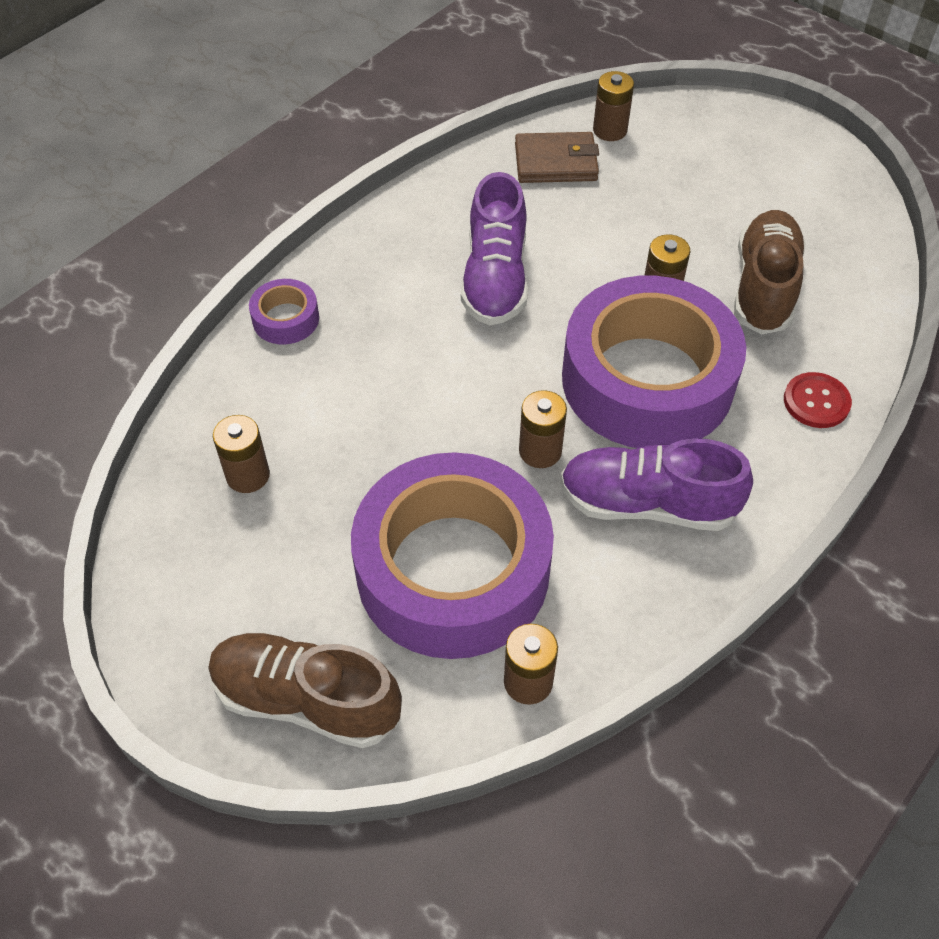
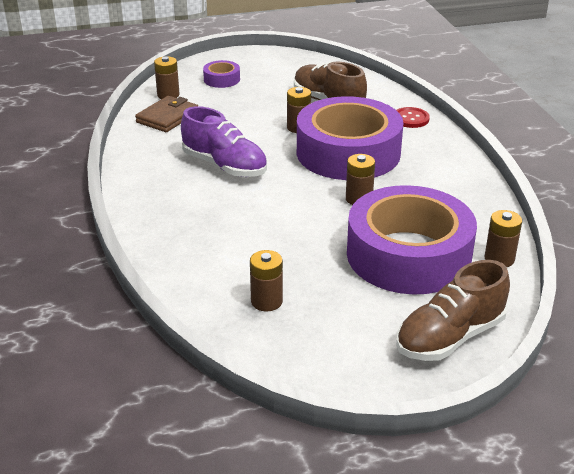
camera: 55 degrees left, 20 degrees down
(286, 319) = (161, 243): purple tape -> purple tape (221, 79)
(647, 504) = (424, 183): purple shoe -> none

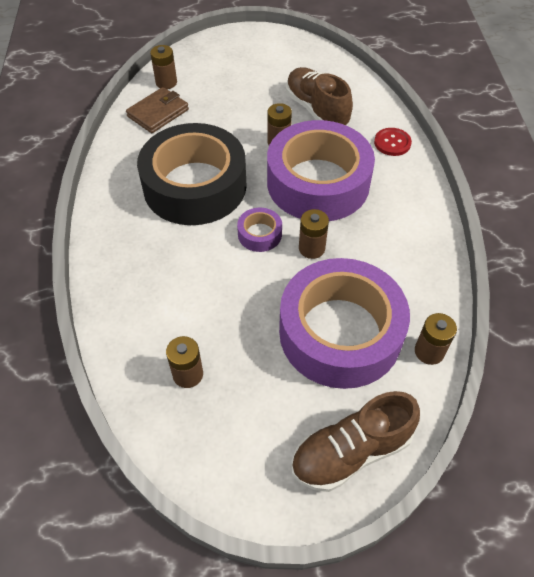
camera: 10 degrees right, 20 degrees up
(221, 79) = (222, 67): purple tape -> purple tape (259, 234)
(224, 166) = (195, 186): purple shoe -> black tape

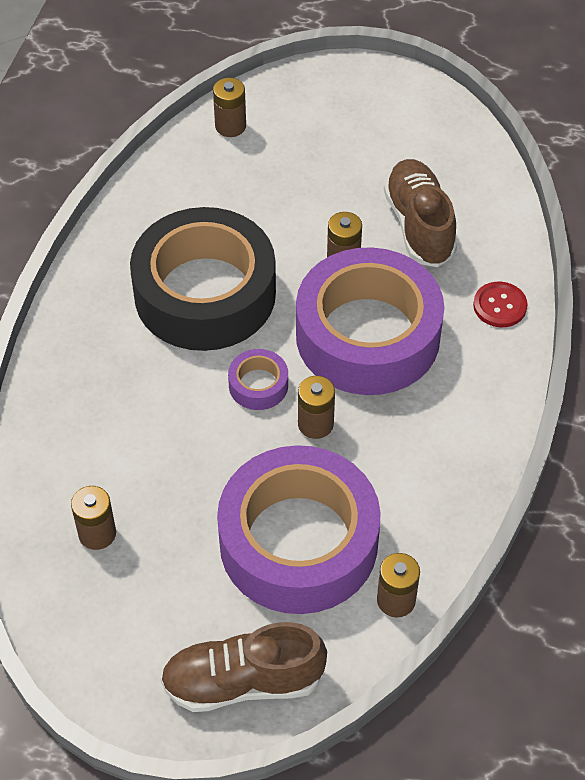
camera: 20 degrees right, 0 degrees up
(158, 113) = (200, 171): brown wallet -> none

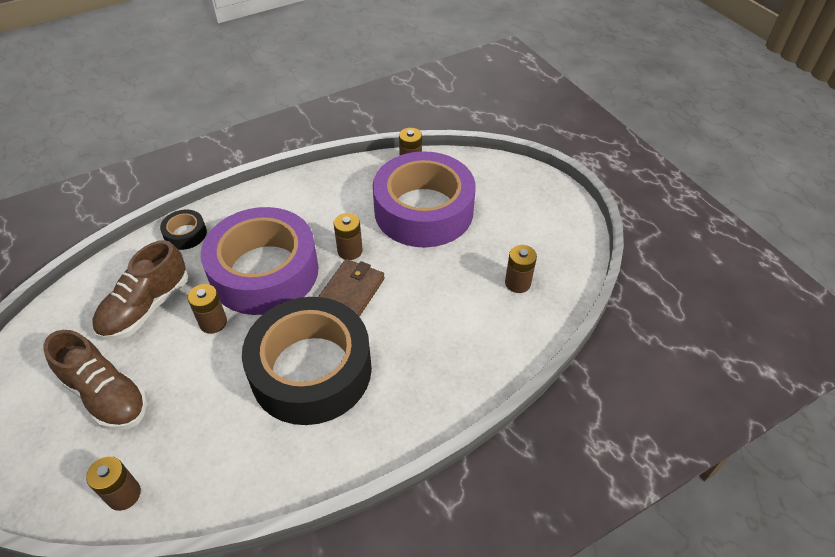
camera: 135 degrees left, 5 degrees down
(243, 681) = (509, 181): brown shoe -> brown shoe (106, 395)
(258, 385) = (351, 291): purple tape -> brown wallet
(500, 306) = (185, 234): red button -> black tape

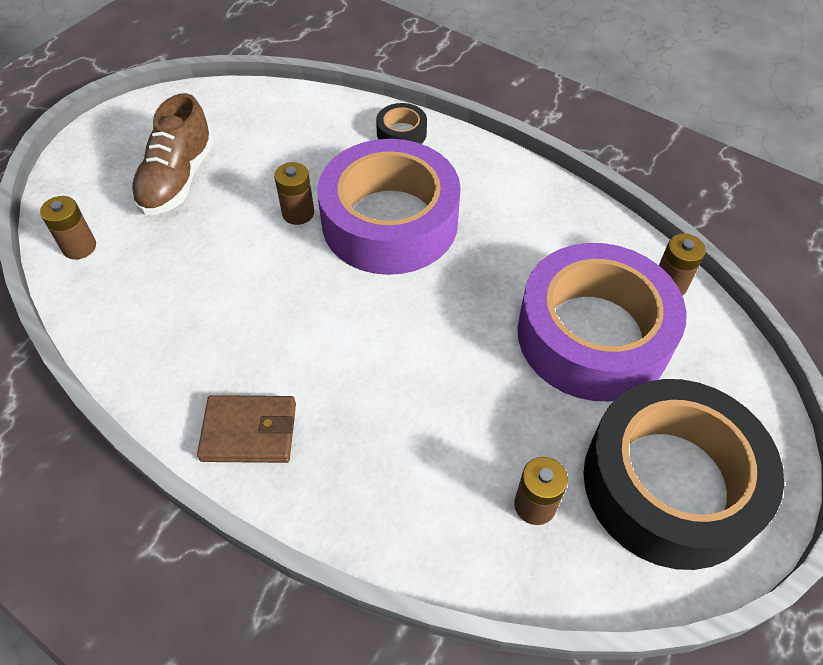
camera: 65 degrees right, 5 degrees up
(146, 307) = (290, 154): brown shoe -> none
(311, 370) = (276, 326): black tape -> black tape (670, 483)
(350, 251) = (470, 285): brown battery -> none
(351, 291) = (408, 315): brown wallet -> brown wallet (249, 432)

